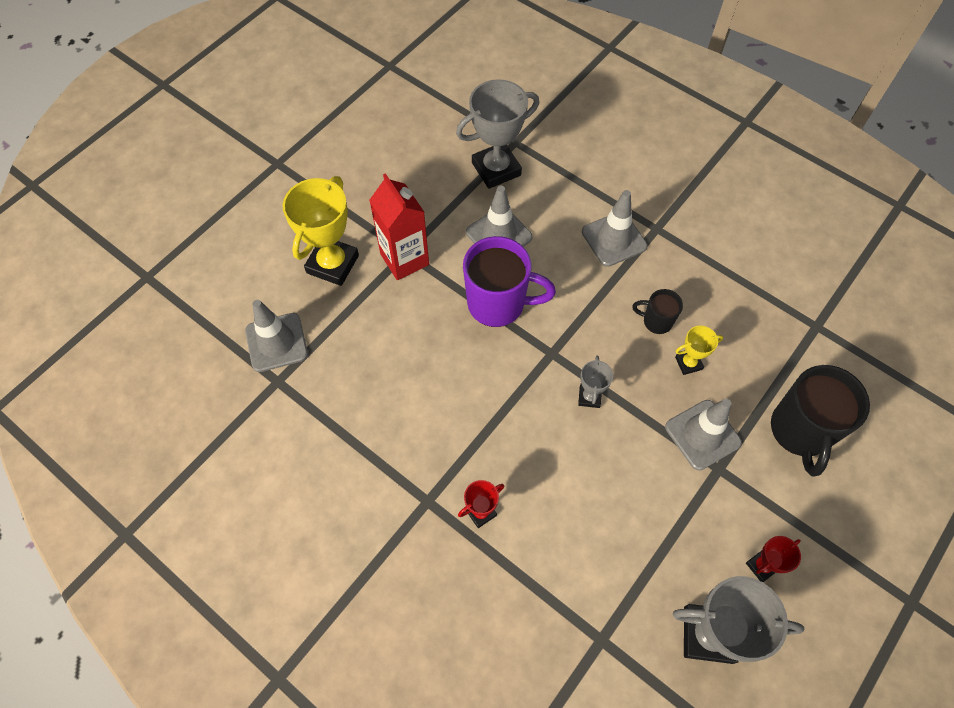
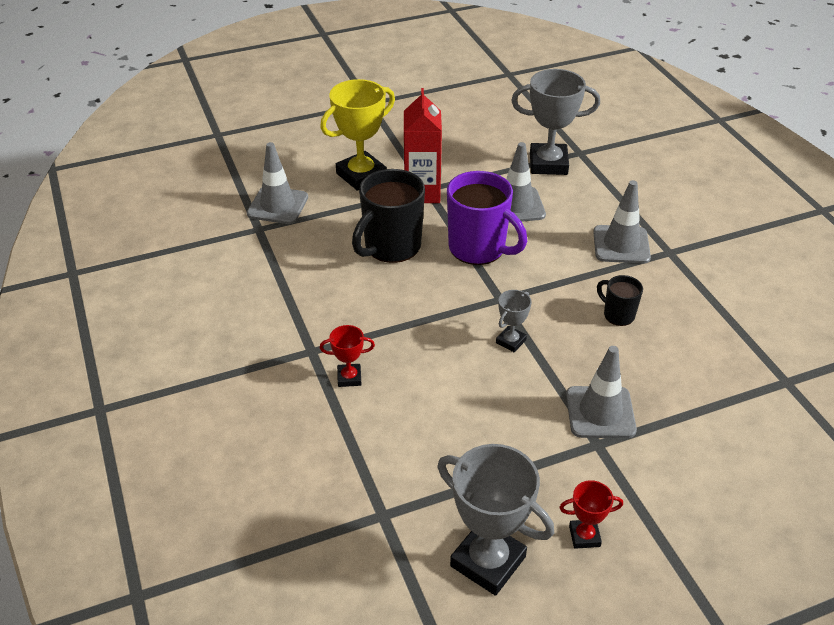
camera: 30 degrees right, 20 degrees down
(688, 363) = (626, 356): yellow trophy -> none
(800, 431) = (706, 452): black mug -> black mug (391, 247)

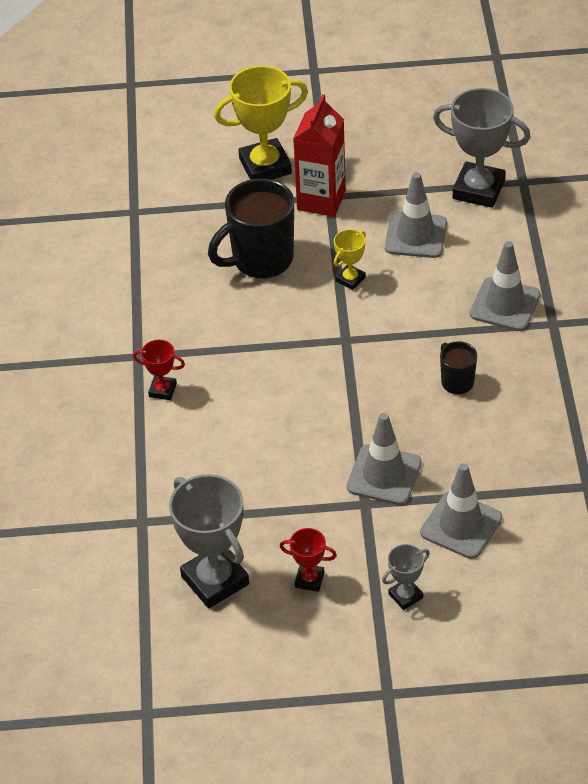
camera: 20 degrees right, 5 degrees up
(278, 205) = (163, 187): grey traffic cone -> grey traffic cone (461, 525)
(478, 249) = (350, 279): purple mug -> yellow trophy
(511, 341) = (334, 387): grey trophy -> grey trophy (405, 596)

